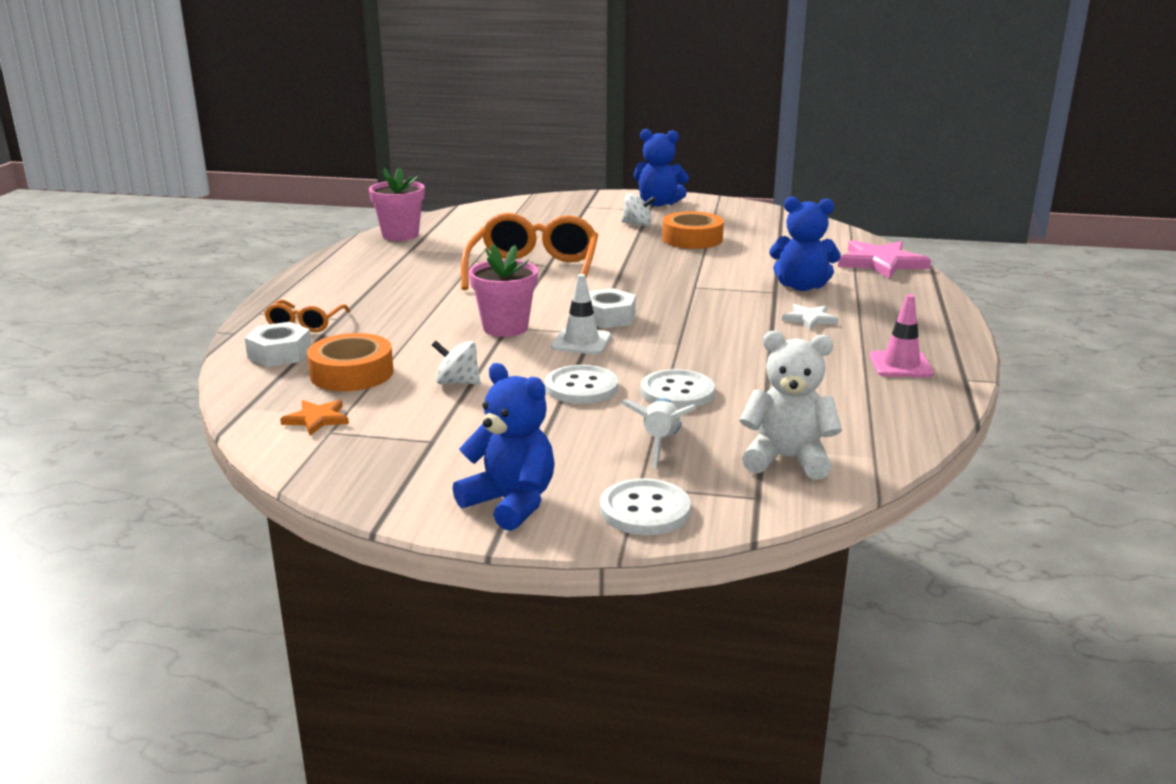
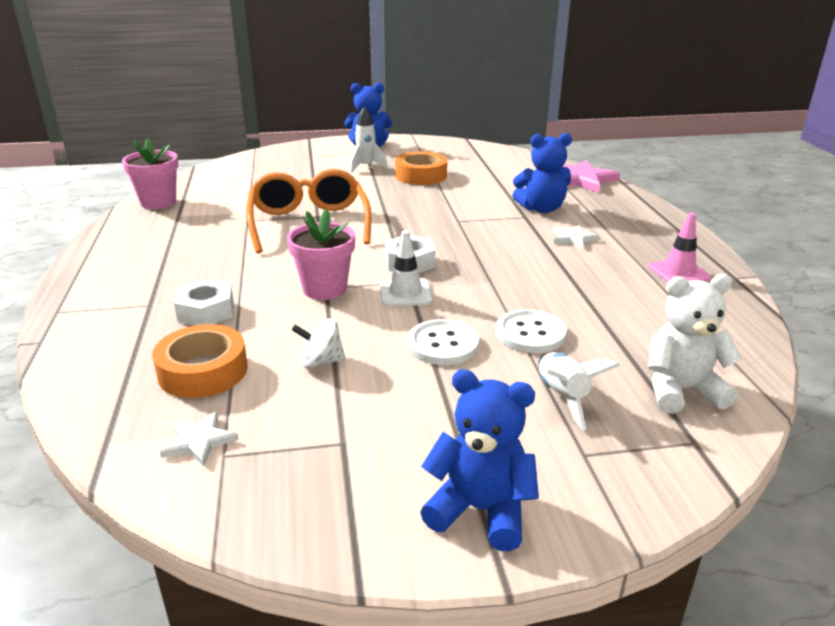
camera: 20 degrees left, 5 degrees up
(279, 354) = (108, 360): white nut -> white nut (206, 311)
(305, 324) = (117, 317): orange glasses -> none
(317, 419) = (199, 441): orange star -> white star
(637, 224) = (366, 167): white spinning top -> white rocket
(645, 510) = (613, 485): white button -> none

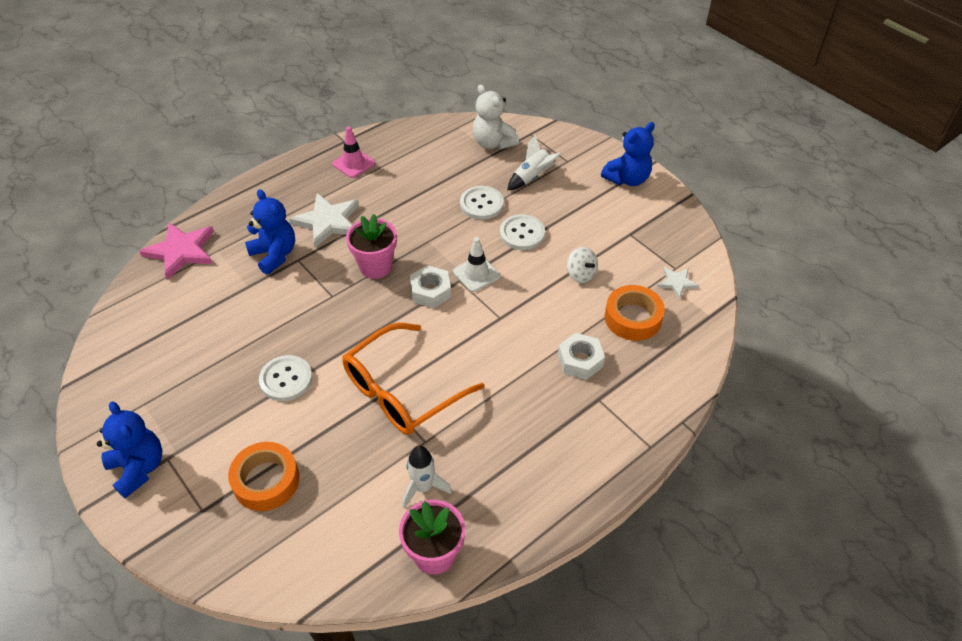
camera: 120 degrees left, 20 degrees up
(324, 289) = (503, 317): pink flower pot -> pink flower pot (375, 266)
(366, 167) = (223, 429): white rocket -> white rocket (423, 488)
(384, 189) = (286, 379): none -> white button
(421, 175) = (228, 369): orange tape -> orange tape (266, 481)
(480, 510) = (627, 179): blue teddy bear -> blue teddy bear turned 120 degrees counterclockwise
(573, 239) = (328, 221): white star -> white star, size x1.87

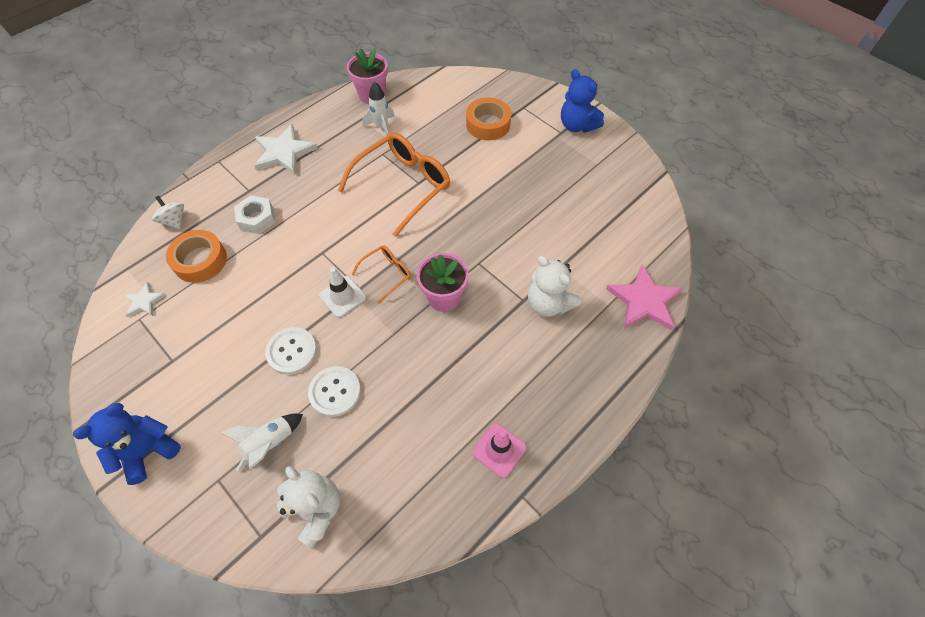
camera: 175 degrees right, 10 degrees up
(274, 255) = (548, 303): blue teddy bear -> white teddy bear
(286, 379) = (496, 188): white button -> none
(328, 221) = (506, 351): white star -> white star (284, 152)
(430, 291) = (387, 274): white nut -> orange glasses
(581, 274) = (238, 304): white spinning top -> white spinning top (174, 220)

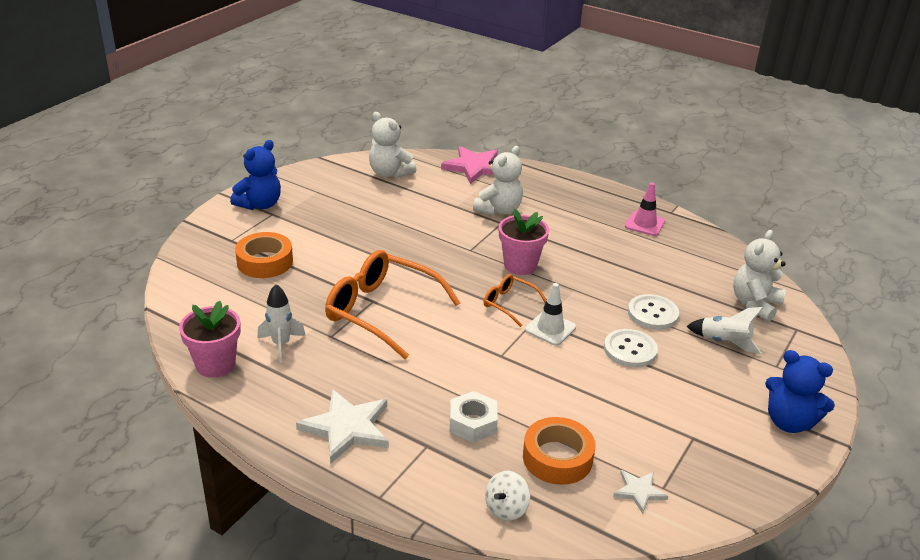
camera: 105 degrees left, 25 degrees down
(631, 222) = (389, 173): none -> white teddy bear

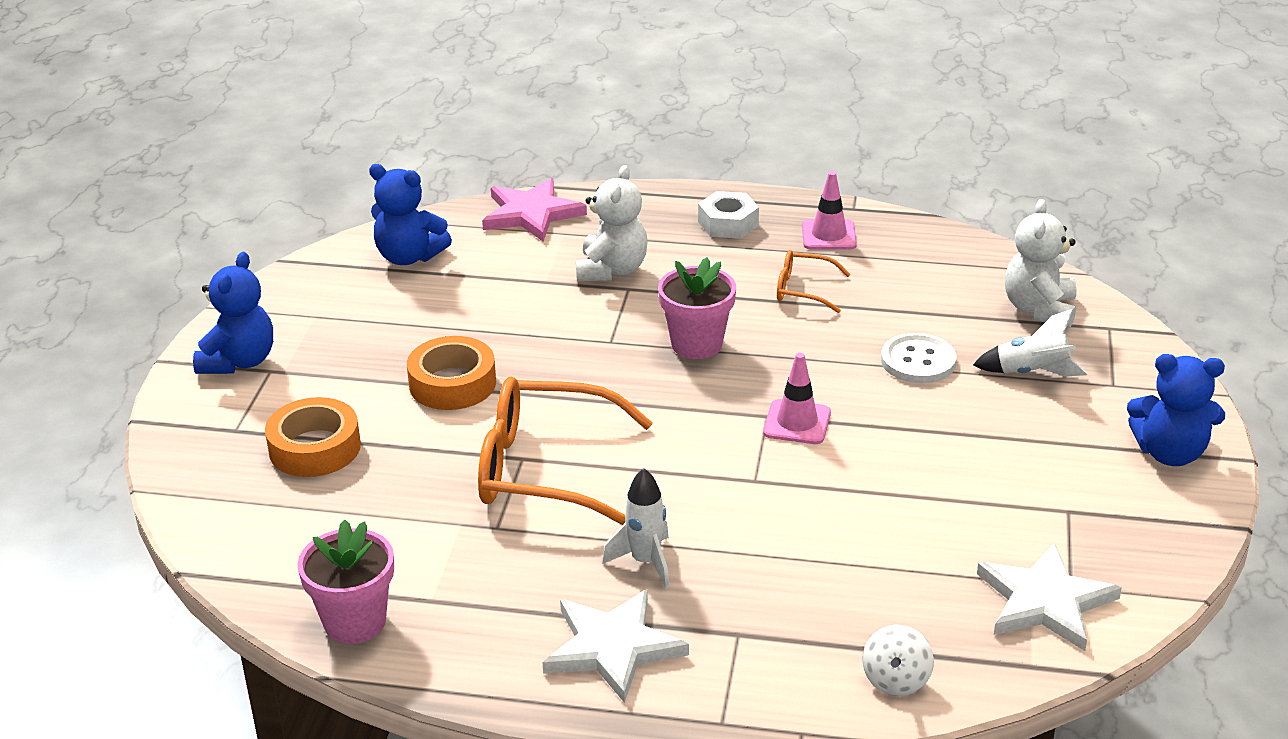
camera: 20 degrees left, 0 degrees up
(281, 344) = (432, 562): white rocket -> white rocket (645, 562)
(389, 173) = (409, 257): white teddy bear -> blue teddy bear
(472, 423) = (779, 584): white nut -> white nut (728, 224)
(509, 304) = (718, 404): orange glasses -> orange glasses (803, 290)
(550, 328) = (797, 422): white traffic cone -> pink traffic cone
(557, 458) = (918, 593): orange tape -> orange tape (452, 383)
(630, 350) = (920, 420): white button -> none
(639, 491) = (1045, 601): white star -> white star, size x1.87

